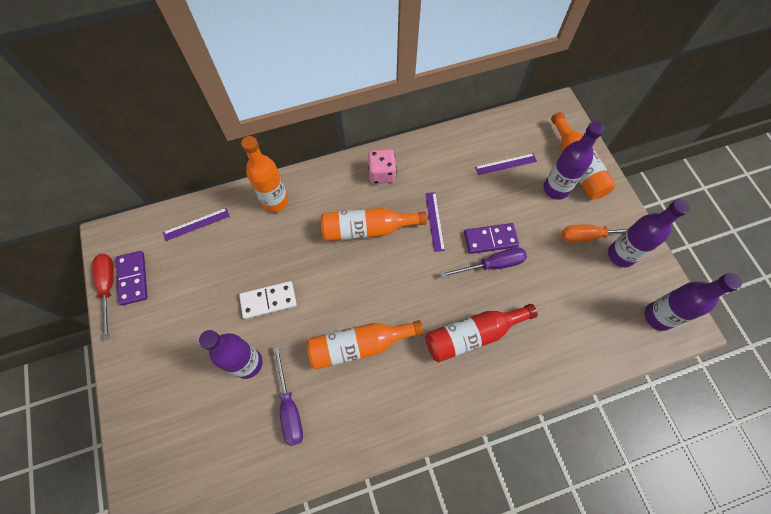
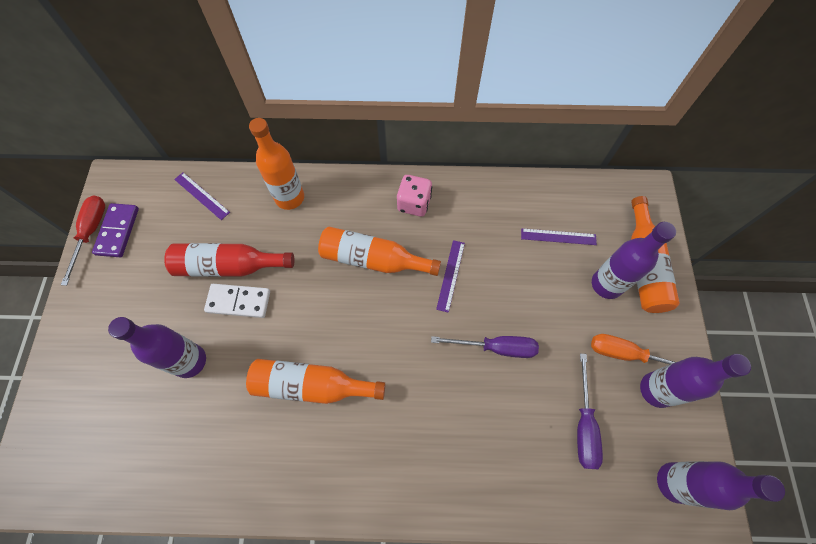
camera: 20 degrees right, 0 degrees up
(196, 224) = (201, 196): purple ruler -> purple ruler turned 45 degrees clockwise
(289, 407) = (211, 425): purple screwdriver -> purple screwdriver (584, 425)
(472, 335) = (441, 420): red bottle -> red bottle (229, 266)
(490, 239) = (506, 317): purple domino -> none

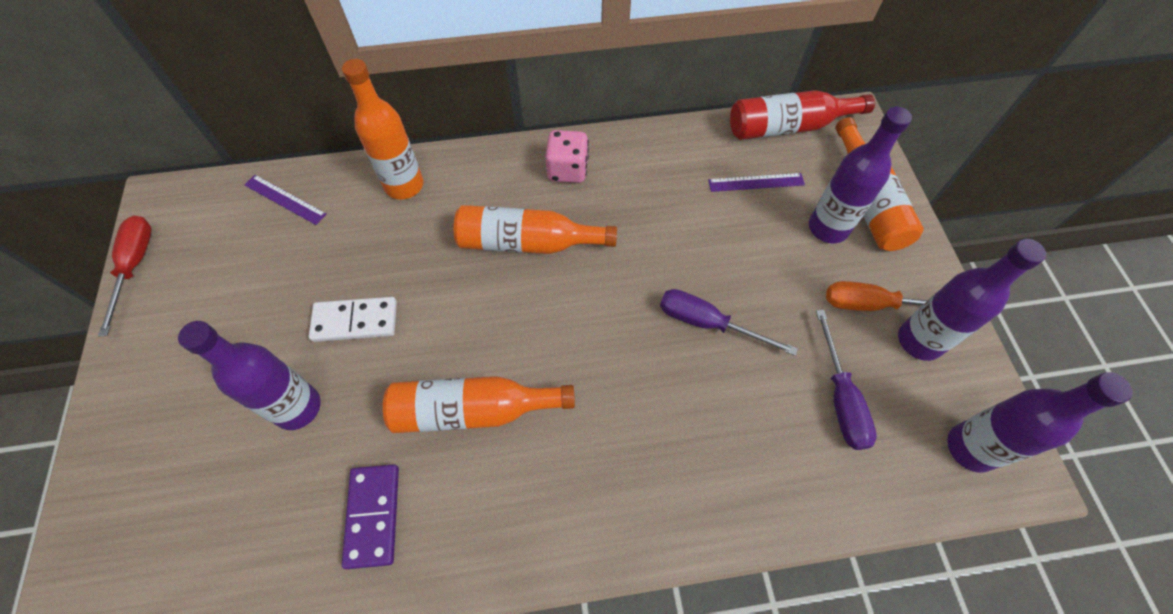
camera: 10 degrees left, 5 degrees down
(117, 231) = (173, 259): purple domino -> purple domino (373, 516)
(229, 266) = (335, 279): red bottle -> red bottle (788, 127)
(450, 275) = (631, 246): purple ruler -> none
(496, 347) = (708, 323): purple screwdriver -> purple screwdriver turned 150 degrees counterclockwise

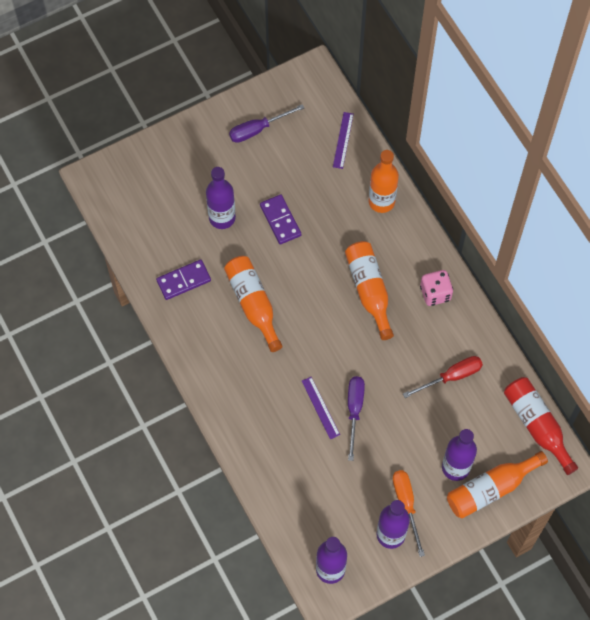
camera: 70 degrees right, 5 degrees up
(135, 266) = (267, 89): red screwdriver -> red screwdriver (451, 377)
(355, 321) = (280, 220): white domino -> purple domino
(756, 182) = (475, 414): purple ruler -> purple ruler (320, 407)
(840, 398) = (334, 494): purple screwdriver -> purple screwdriver (257, 129)

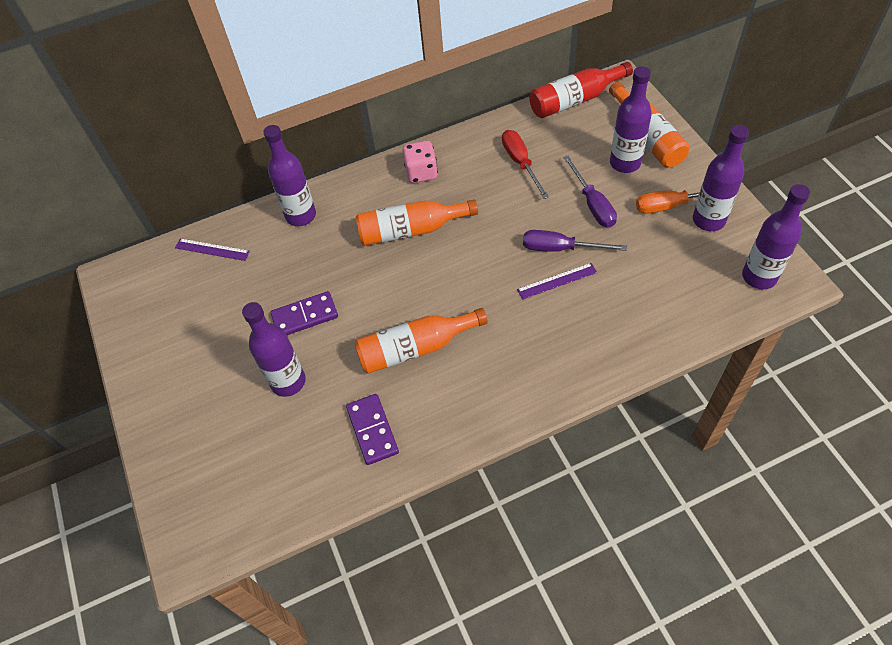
camera: 80 degrees left, 10 degrees down
(257, 129) = (171, 338): purple screwdriver -> purple screwdriver (592, 204)
(381, 201) = (301, 216): orange bottle -> purple bottle

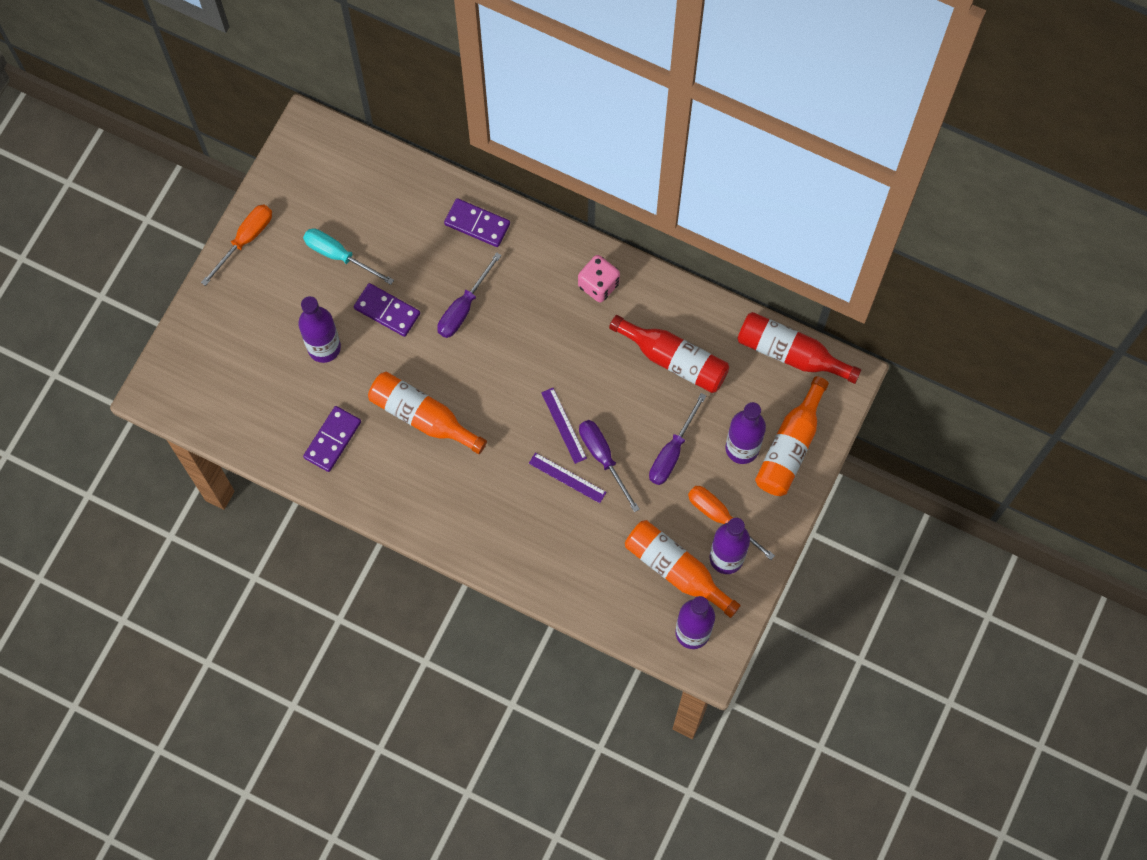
camera: 45 degrees right, 15 degrees up
(141, 379) = (245, 240): none -> orange screwdriver
(212, 249) = (390, 184): purple ruler -> purple ruler (563, 425)
(226, 320) = (339, 255): none -> turquoise screwdriver
(301, 216) = (477, 224): purple bottle -> purple domino
(355, 264) = (463, 308): none -> purple screwdriver
(411, 230) = (530, 325): orange bottle -> orange bottle (676, 570)
(520, 163) = (674, 360): red screwdriver -> red bottle

